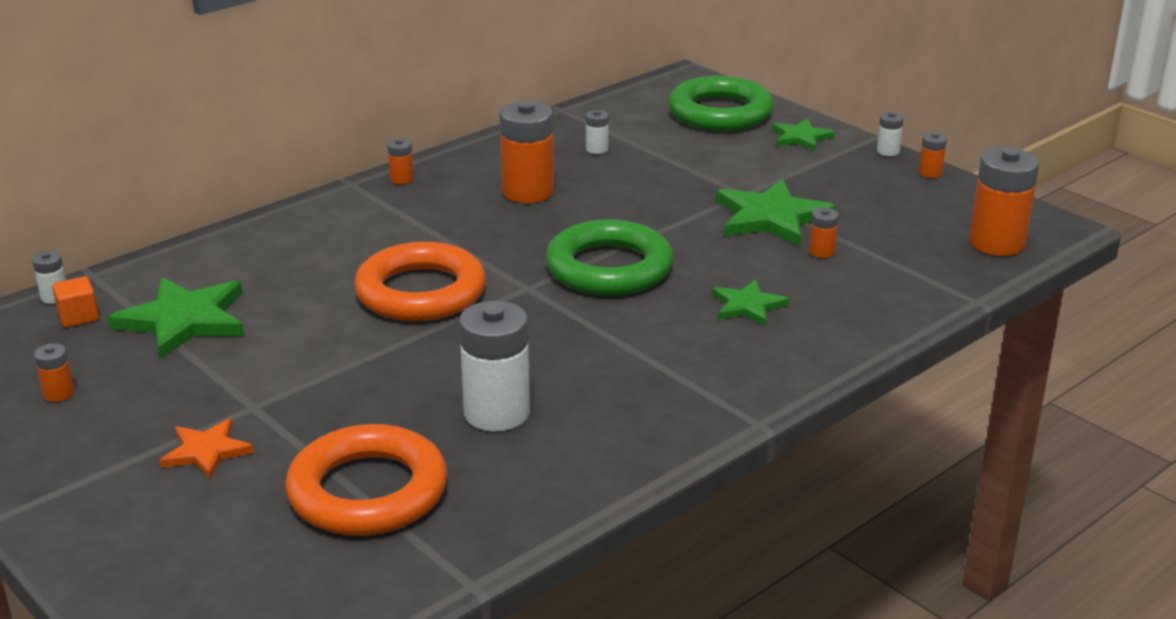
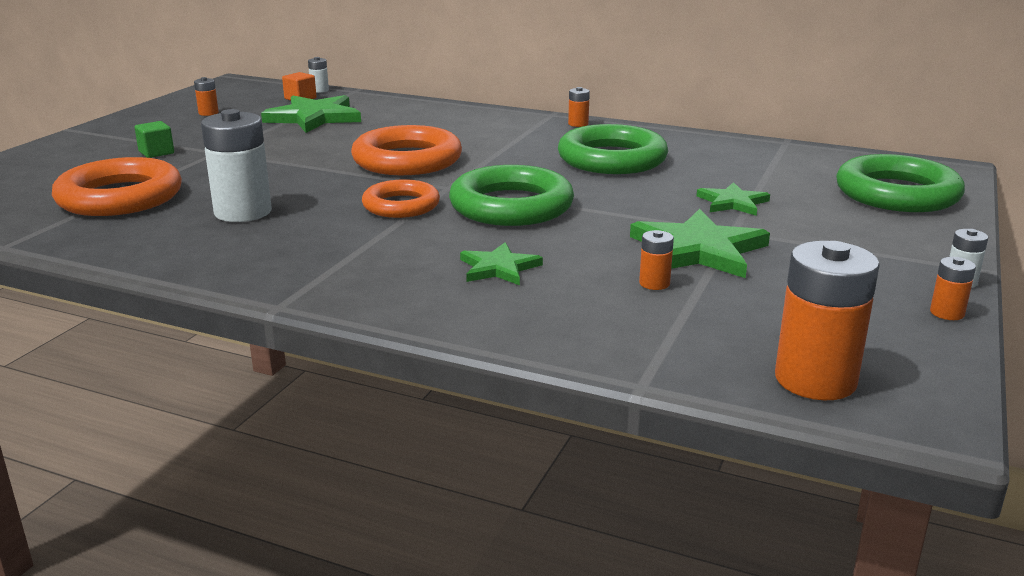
camera: 65 degrees right, 5 degrees down
(206, 451) = (156, 152): orange star -> green cube
(528, 192) = (612, 159): orange battery -> green ring
(558, 321) = (401, 205): none -> orange ring
(597, 149) = (729, 165): white battery -> none
(801, 137) = (910, 235): green star -> green star (732, 202)

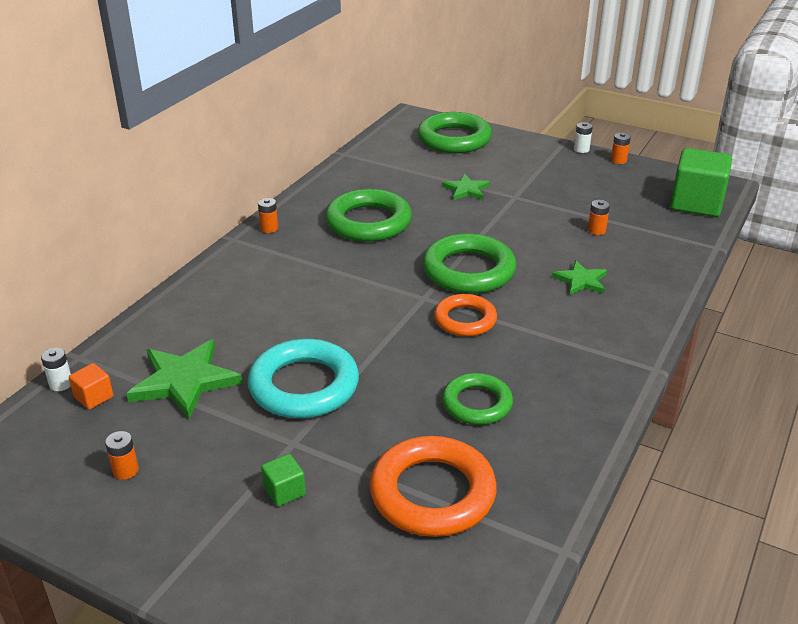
camera: 85 degrees left, 10 degrees up
(243, 212) = (477, 404): white battery -> green ring
(296, 150) = (304, 386): none -> turquoise ring
(407, 160) = (350, 317): orange ring -> none
(698, 250) = (545, 211): green star -> none
(815, 380) = (696, 203): orange battery -> green cube

